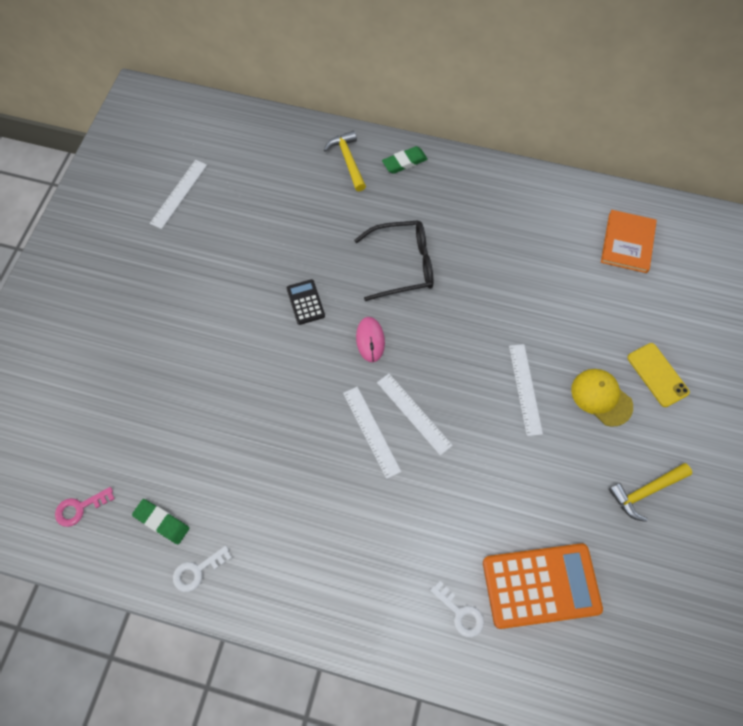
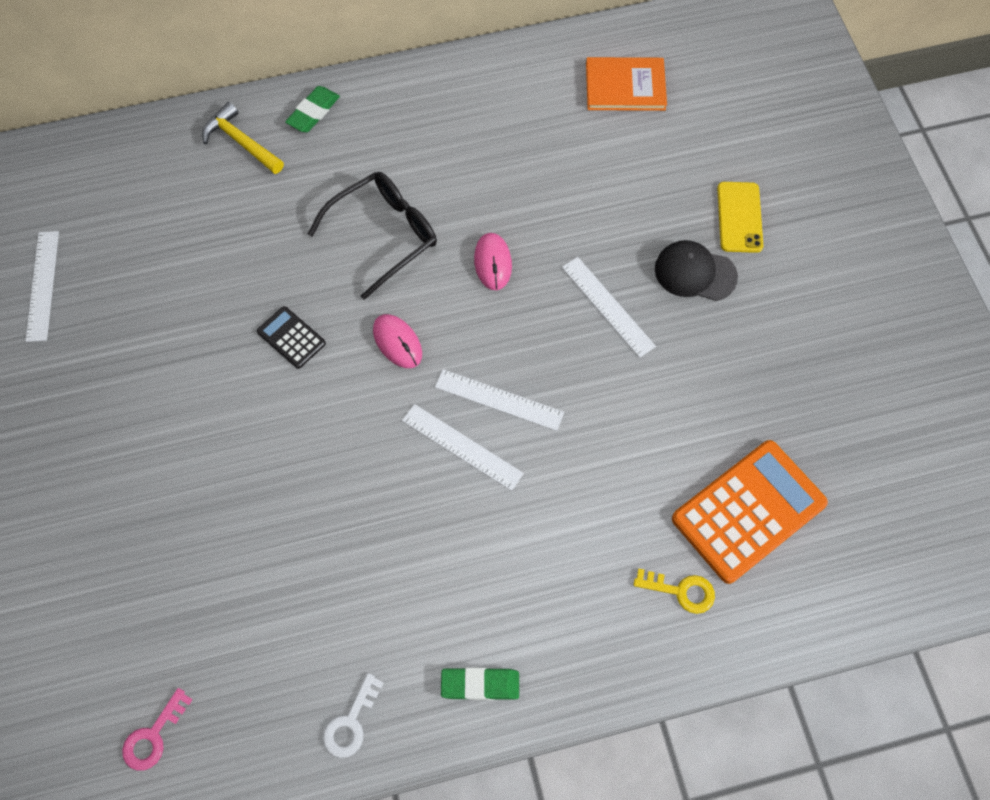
camera: 30 degrees left, 0 degrees up
(162, 522) = (270, 692): green eraser -> green eraser (480, 684)
(460, 613) = (681, 591): white key -> yellow key
(464, 319) = (493, 262): none -> pink mouse
(601, 397) = (695, 273): yellow cap -> black cap
(627, 242) = (625, 86): orange book -> orange book turned 75 degrees counterclockwise
(646, 491) = (798, 349): yellow hammer -> none
(657, 375) = (739, 217): yellow phone -> yellow phone turned 60 degrees clockwise

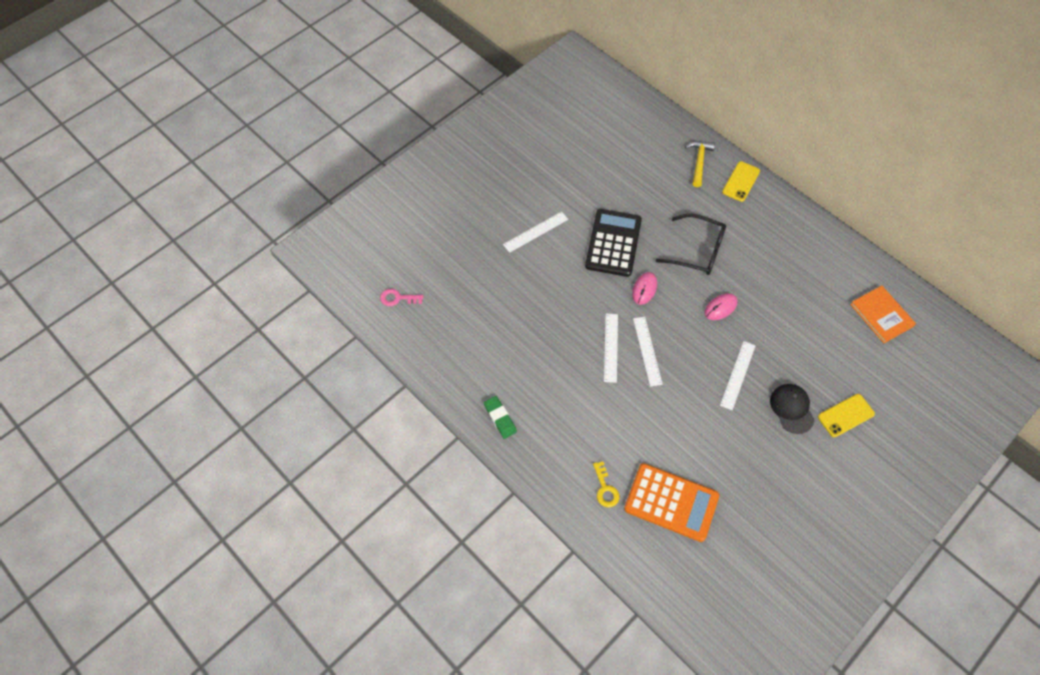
camera: 60 degrees right, 5 degrees down
(42, 285) = (565, 132): white ruler -> white ruler (535, 232)
(291, 338) = (613, 243): black calculator -> black calculator, size x2.07
(313, 112) = (741, 181): green eraser -> yellow phone
(350, 722) = (449, 372): white key -> none

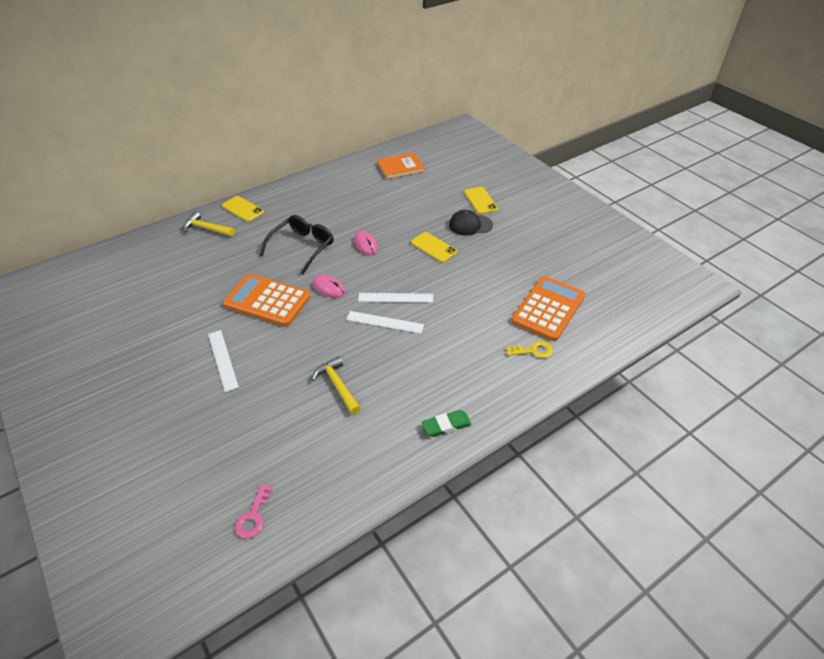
camera: 80 degrees left, 15 degrees down
(526, 324) = (337, 386): none -> yellow hammer
(613, 243) = (267, 301): black calculator -> orange calculator
(737, 375) = (433, 247): white ruler -> yellow phone

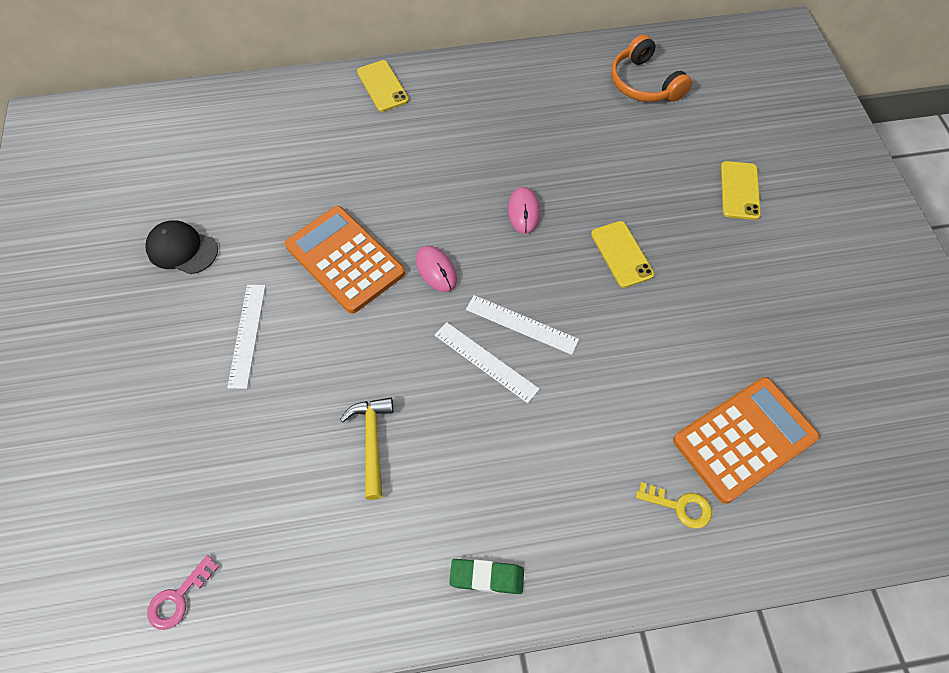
camera: 25 degrees right, 15 degrees up
(206, 229) = (321, 105): yellow hammer -> none
(302, 247) = (432, 183): black glasses -> none
(400, 167) = (644, 83): orange book -> orange headphones
(470, 225) = (699, 232): black cap -> black cap (182, 249)

